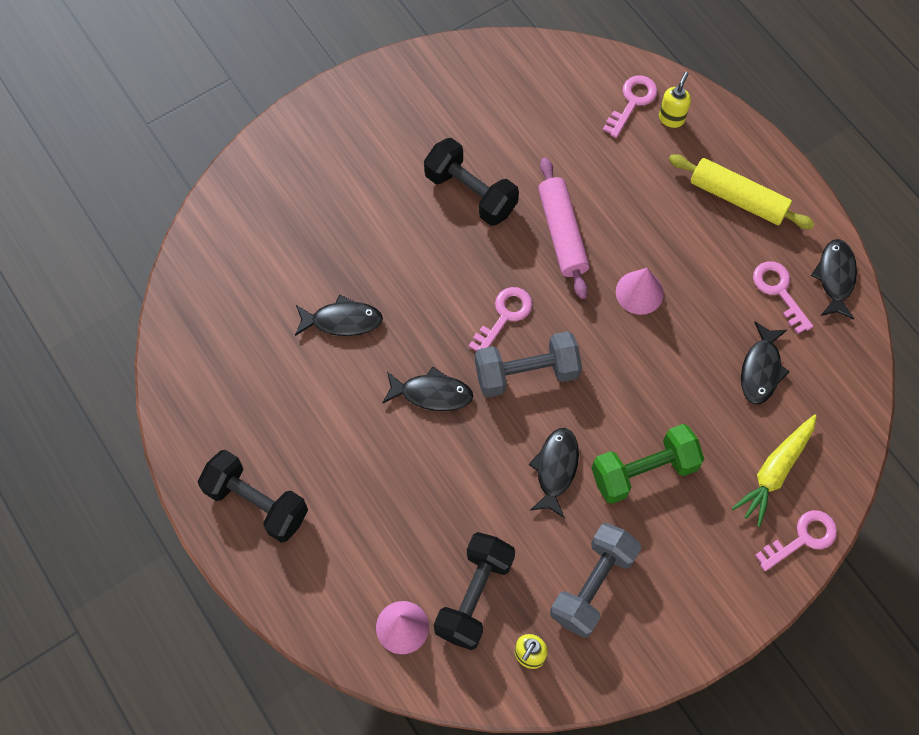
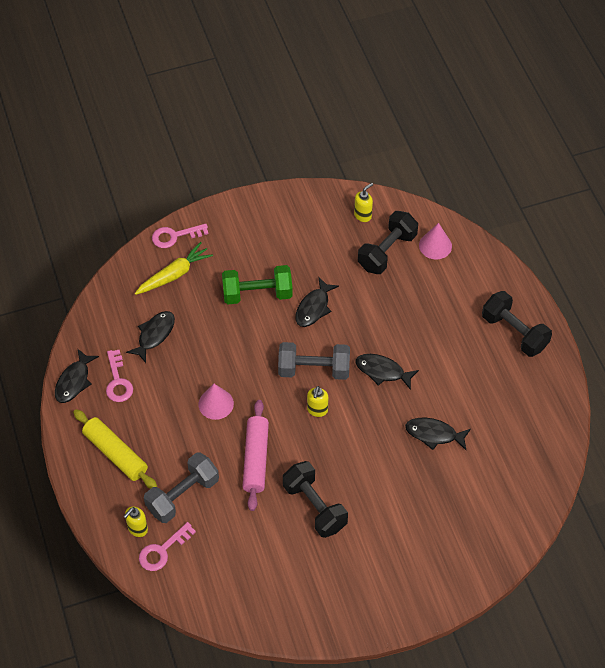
camera: 165 degrees left, 10 degrees down
(504, 316) = (317, 410): pink key -> yellow soap dispenser
(593, 585) = (312, 241): grey dumbbell -> grey dumbbell (182, 495)

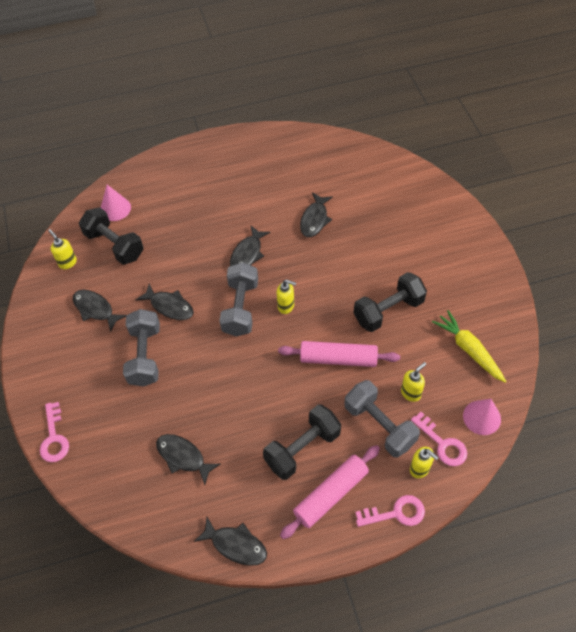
camera: 85 degrees left, 0 degrees up
(115, 453) = (331, 494): yellow rolling pin -> pink rolling pin
(118, 381) = (240, 495): pink key -> pink key (396, 513)
(174, 274) = (106, 438): yellow carrot -> yellow carrot (469, 350)
(216, 404) = (274, 395): pink cone -> pink cone (481, 417)
(217, 524) = (411, 393): none -> yellow soap dispenser
(257, 294) = (145, 356): green dumbbell -> grey dumbbell
(308, 246) = (95, 309): none -> black fish
(514, 332) = (216, 160): black dumbbell -> black dumbbell (302, 448)

